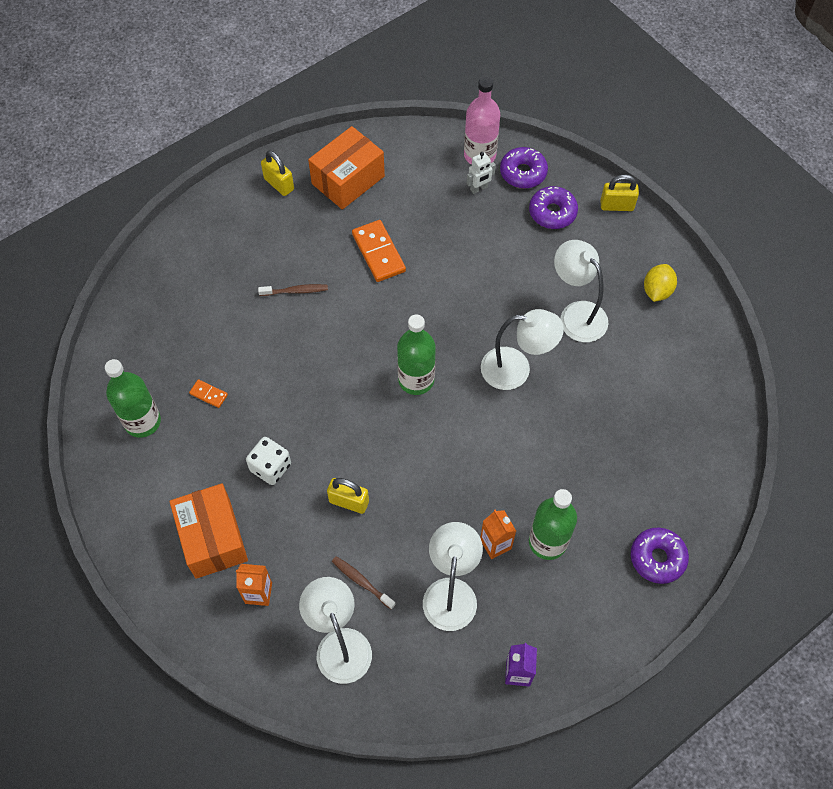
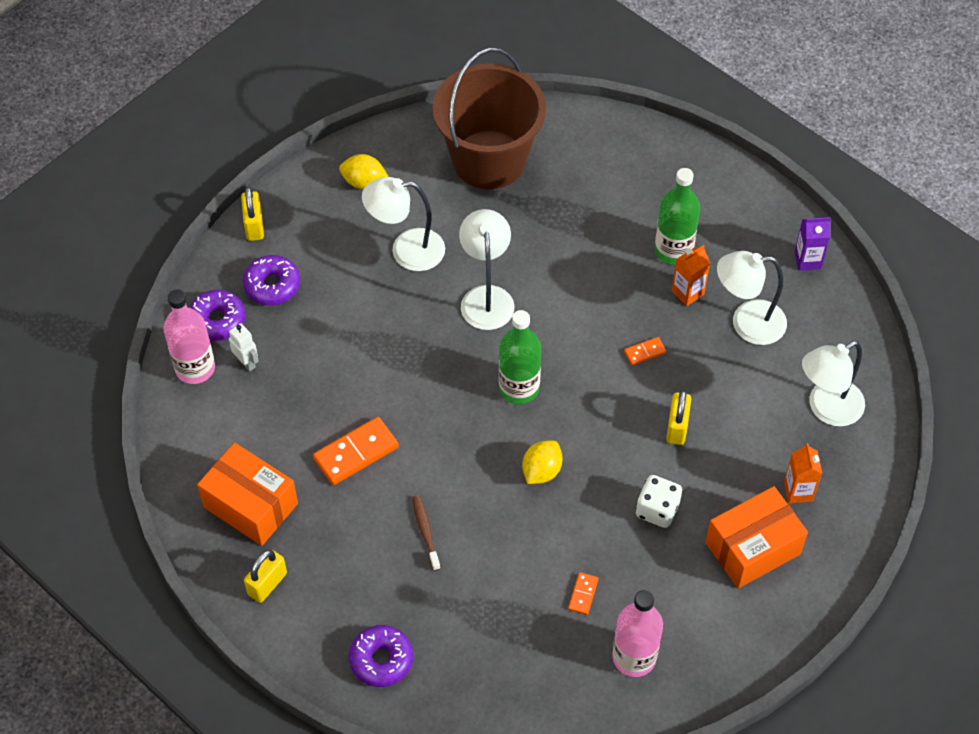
camera: 100 degrees left, 5 degrees down
(142, 422) = (634, 657): green bottle -> pink bottle
(330, 383) = (541, 471): none -> yellow lemon
(361, 581) = (759, 401): brown toothbrush -> none
(434, 491) = (645, 352): none -> orange domino
(576, 314) = (406, 250): white lamp -> white lamp turned 45 degrees clockwise
(657, 558) = (666, 163): purple donut -> purple donut (381, 660)
(675, 396) = (489, 160): none -> brown bucket

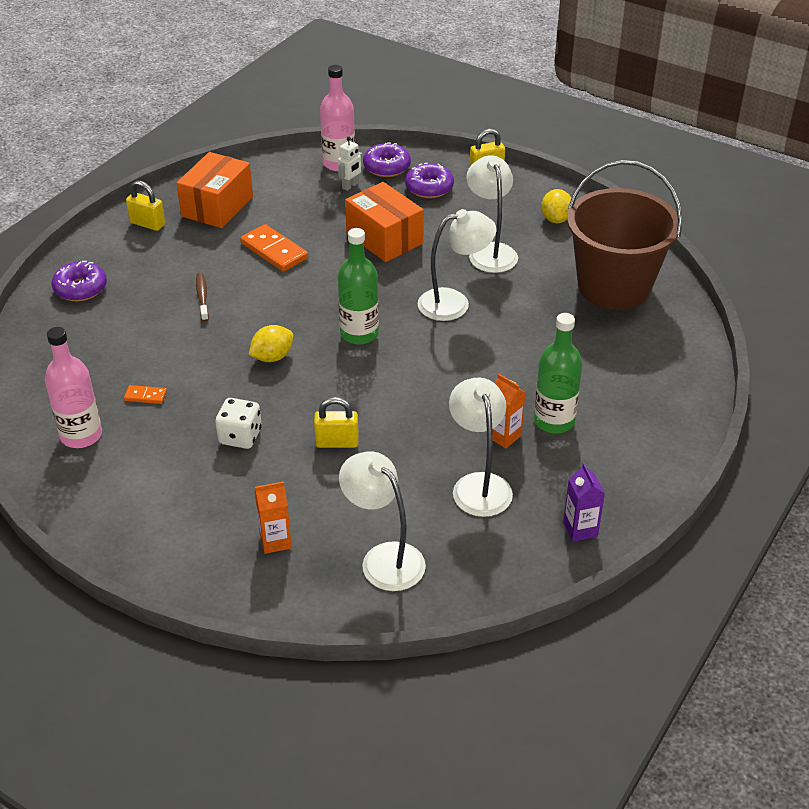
camera: 80 degrees right, 15 degrees down
(425, 531) = (202, 297): brown toothbrush -> brown toothbrush turned 75 degrees counterclockwise
(541, 471) = (272, 357): yellow lemon -> yellow lemon turned 60 degrees counterclockwise
(645, 352) = (421, 411): orange domino -> none
(752, 548) = (203, 510): orange box -> orange box (384, 238)

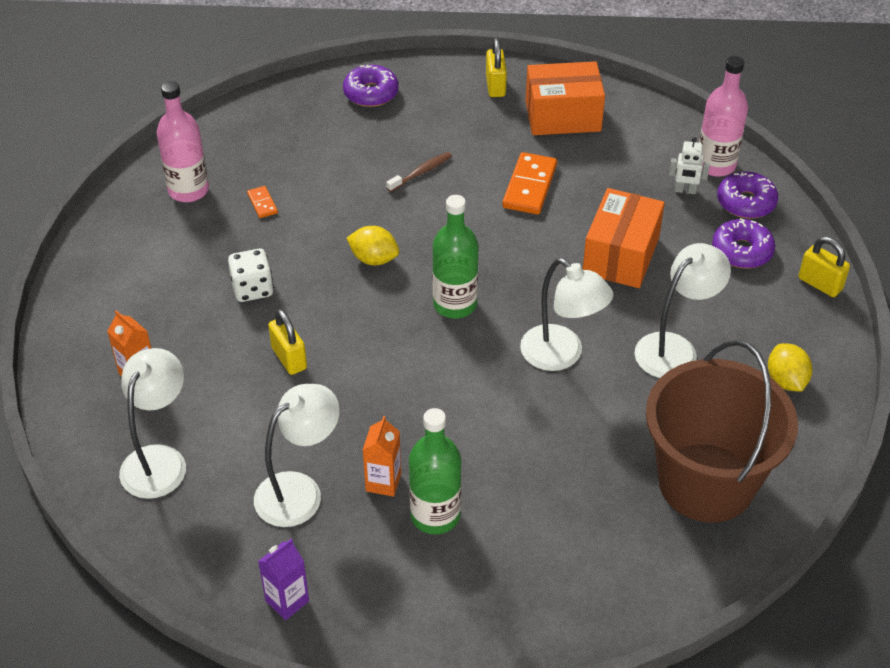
camera: 60 degrees right, 5 degrees up
(555, 219) = (786, 381): yellow lemon -> yellow lemon turned 75 degrees counterclockwise

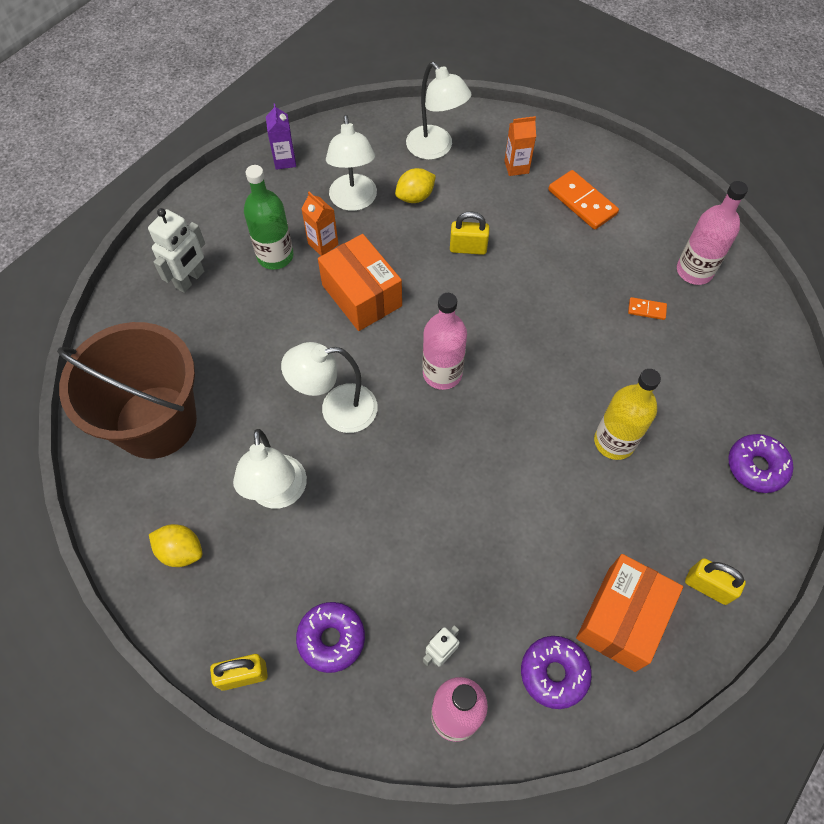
camera: 125 degrees right, 15 degrees up
(252, 289) = (553, 260): white dice -> none
(374, 259) = (530, 348): yellow lemon -> yellow lemon (415, 197)
(421, 172) = (614, 441): brown toothbrush -> yellow bottle
(455, 304) = (442, 373): green bottle -> pink bottle
(529, 186) = (539, 517): orange domino -> orange domino (582, 202)
(533, 573) = (190, 280): none -> white robot
(621, 255) = (403, 530): orange box -> orange box (362, 295)
(746, 202) = (385, 699): purple donut -> purple donut (554, 673)

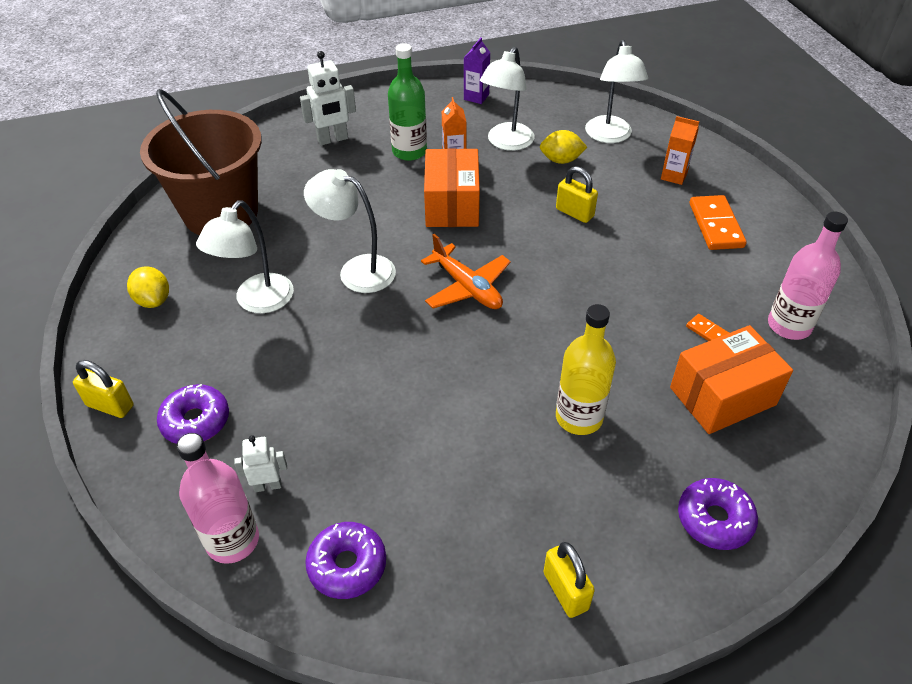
camera: 35 degrees right, 15 degrees down
(442, 373) = (467, 287): pink bottle -> orange plane
(621, 618) = (452, 562): orange box -> orange box (722, 396)

